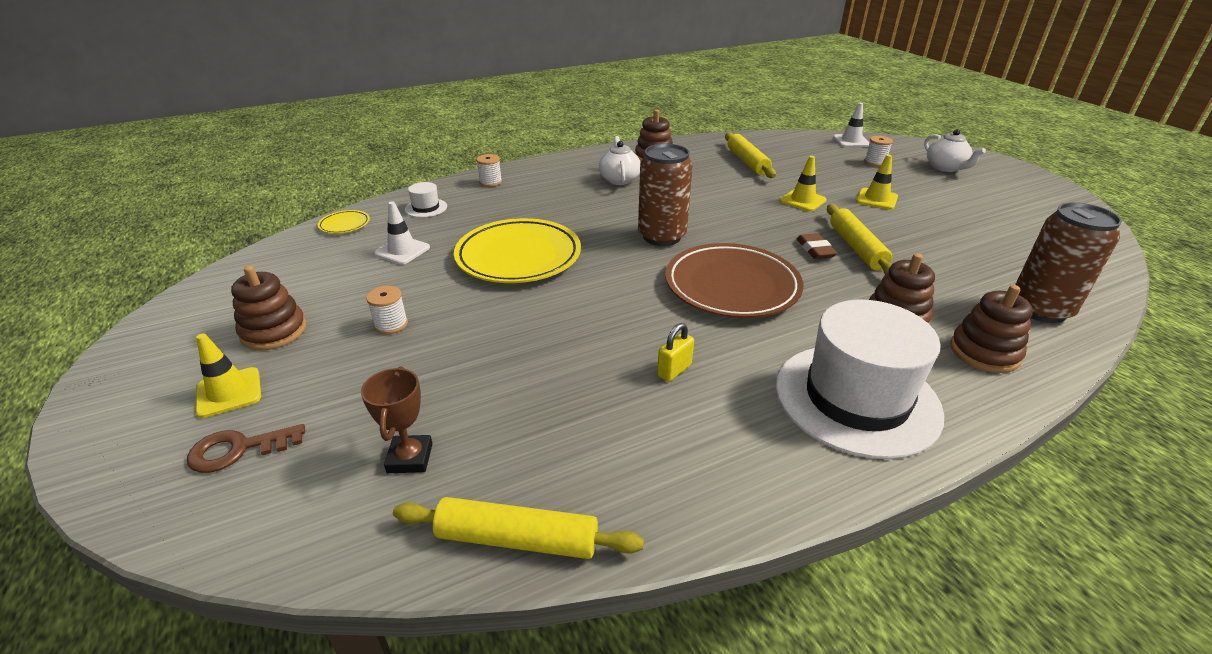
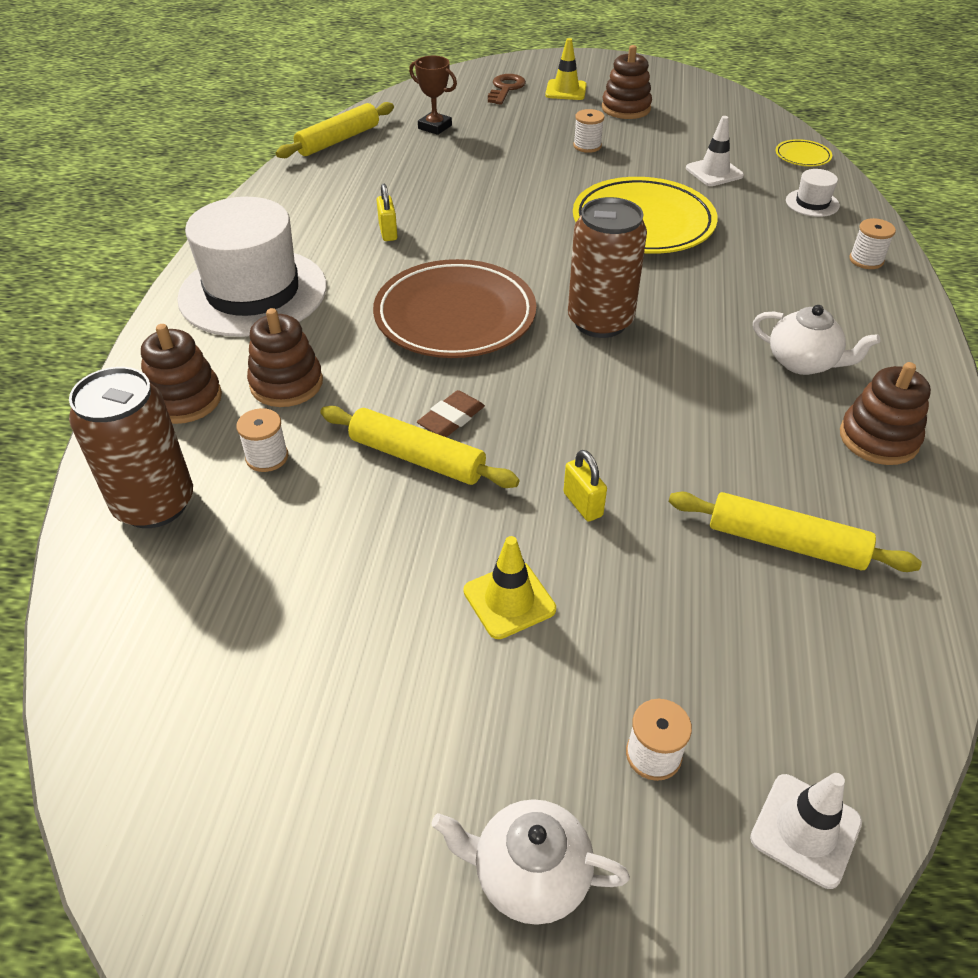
camera: 125 degrees right, 10 degrees up
(802, 200) = (583, 504): yellow traffic cone -> yellow padlock
(815, 250) = (451, 419): brown eraser -> brown eraser turned 75 degrees counterclockwise
(946, 291) = (267, 457): none -> white spool

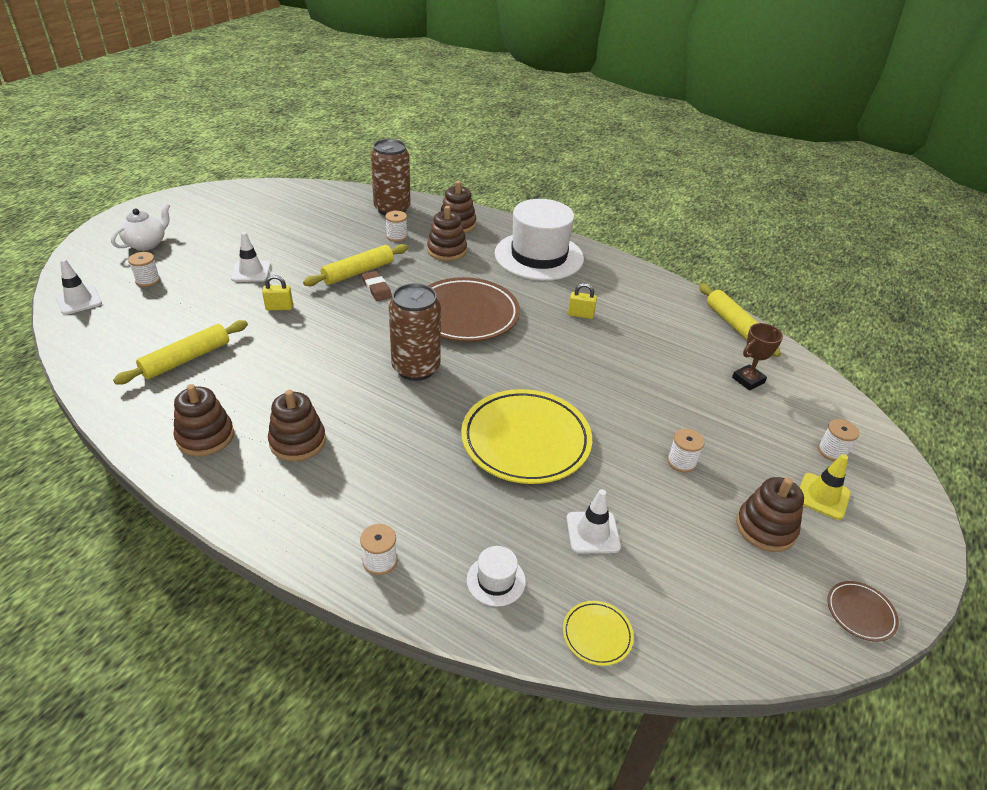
camera: 110 degrees right, 5 degrees down
(505, 88) = (832, 451): brown key -> white spool
(509, 600) = (251, 272): yellow traffic cone -> white traffic cone
(667, 76) = (860, 613): none -> brown plate
(803, 362) = (297, 441): white teapot -> brown stacking toy

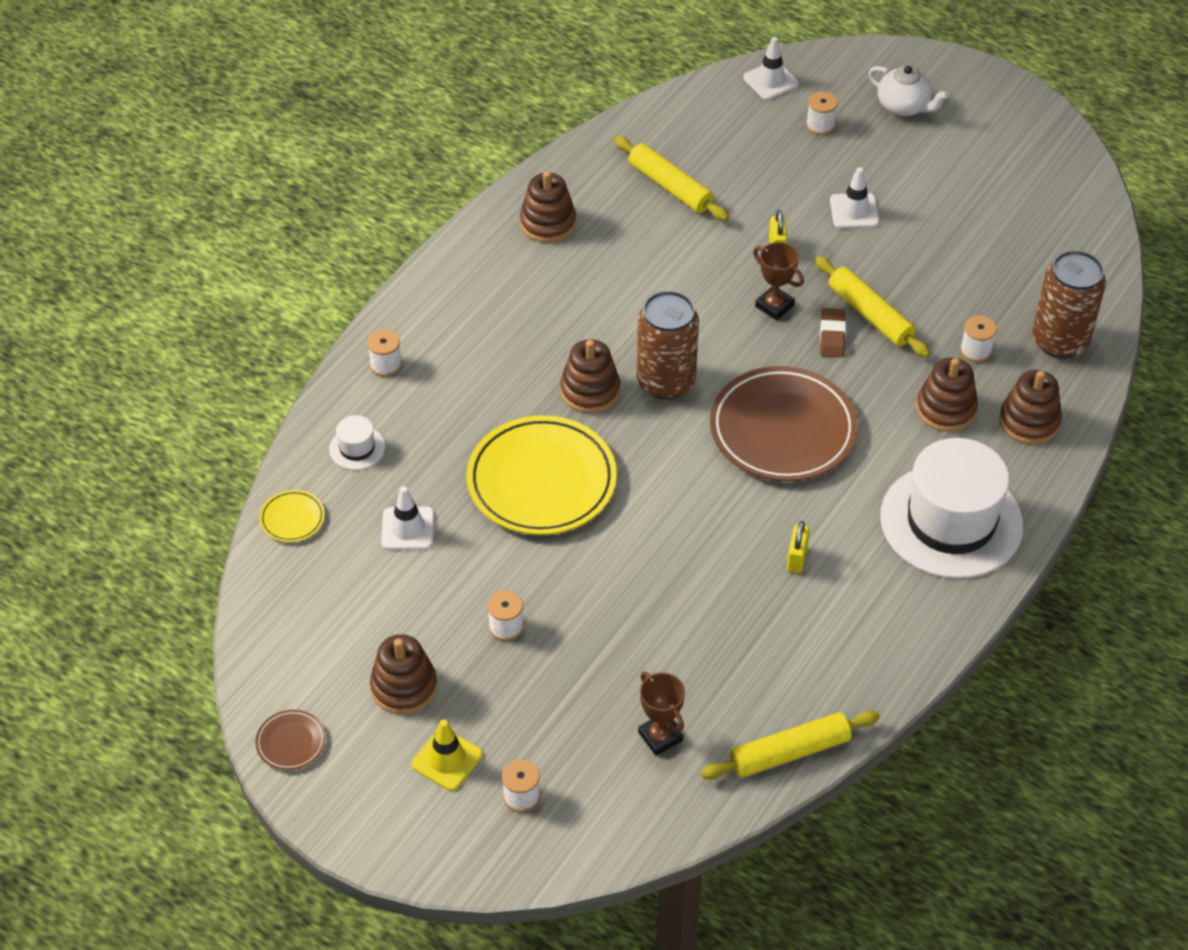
camera: 95 degrees right, 10 degrees up
(297, 441) = (540, 291): brown stacking toy -> brown stacking toy (590, 390)
(342, 312) = (774, 306): none -> brown trophy
(376, 289) = (832, 336): brown eraser -> brown eraser turned 60 degrees counterclockwise

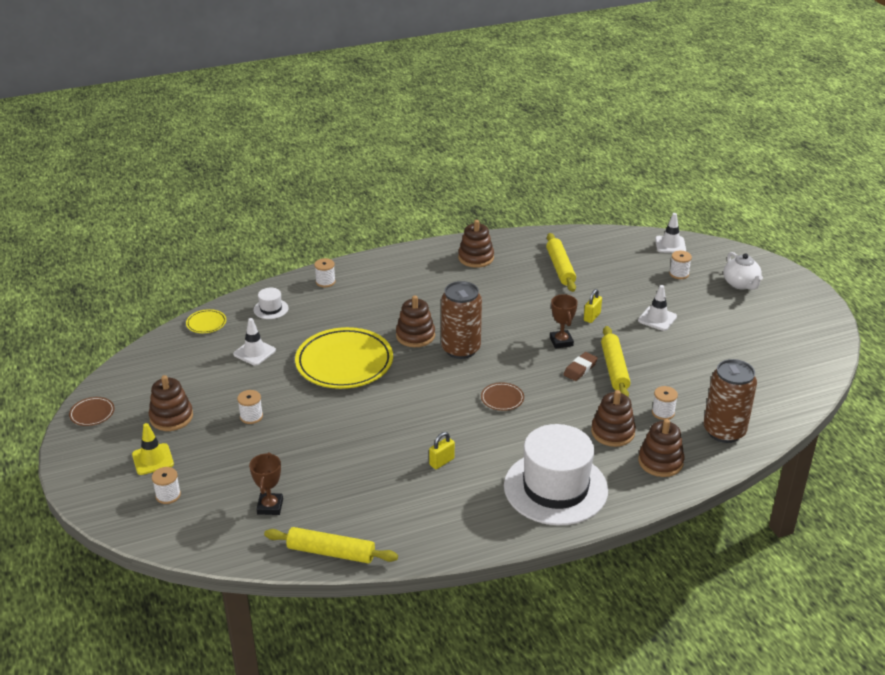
camera: 35 degrees right, 15 degrees down
(782, 429) = (502, 399): brown plate -> brown plate, size x0.43

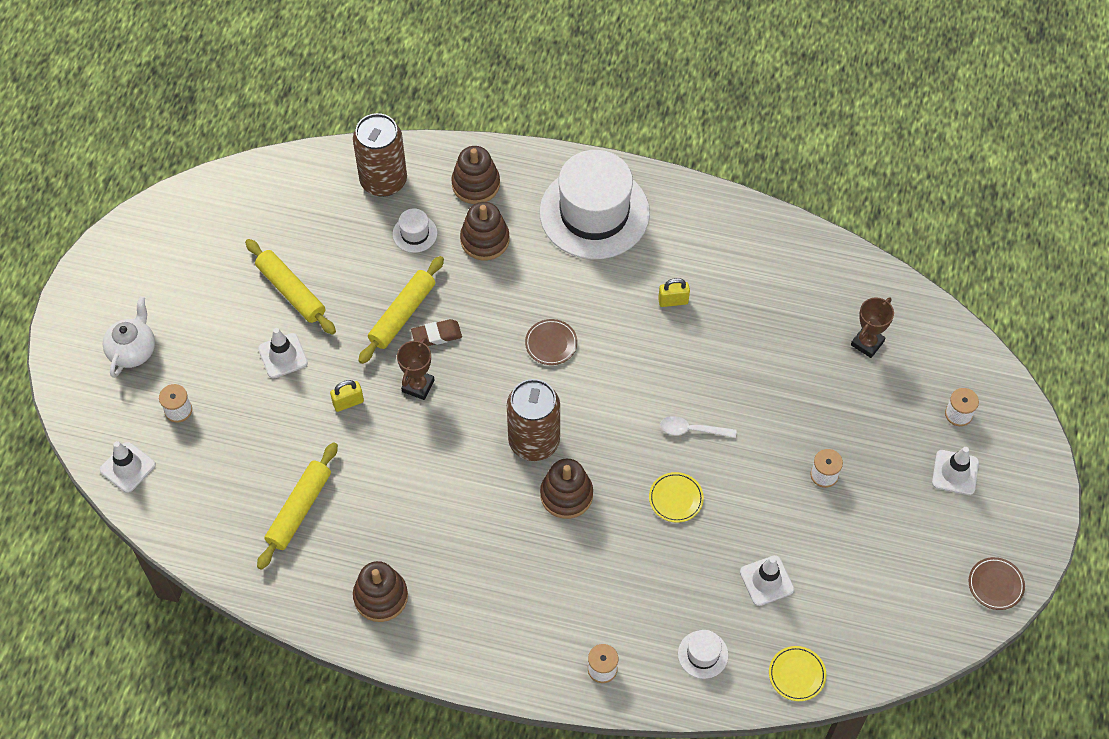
camera: 145 degrees left, 25 degrees up
(153, 459) = (955, 472): yellow traffic cone -> white traffic cone
(171, 417) = (910, 525): brown stacking toy -> none
(331, 552) = (840, 262): yellow rolling pin -> yellow rolling pin (291, 291)
(344, 363) = (676, 498): yellow plate -> yellow plate, size x0.43
(363, 399) = (692, 430): none -> white spoon
(663, 412) = (415, 233): white spool -> white hat

